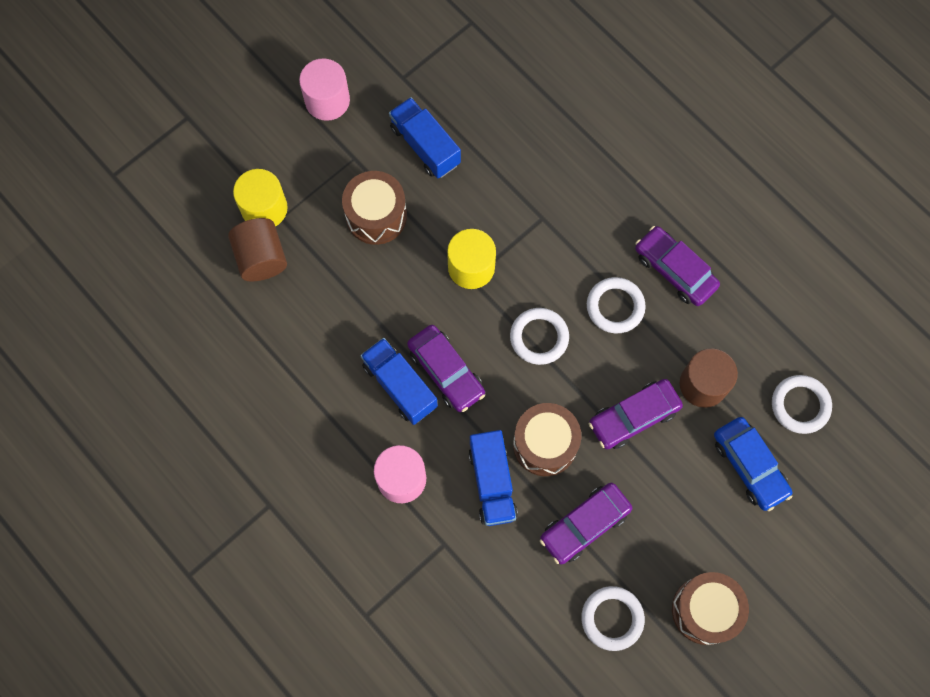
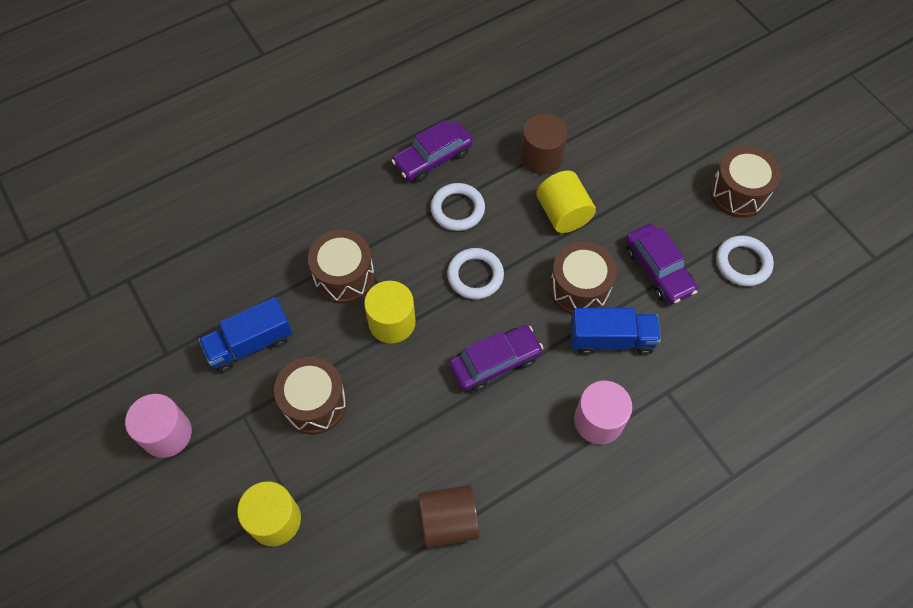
camera: 80 degrees left, 10 degrees down
(261, 258) = (332, 531): brown cylinder -> brown cylinder (448, 521)
(400, 386) = (502, 408): blue truck -> none
(513, 212) = (344, 276): none -> brown drum
(633, 417) = (563, 214): purple car -> yellow cylinder
(749, 466) = (617, 138): blue car -> none
(800, 405) = (570, 94): white ring -> none

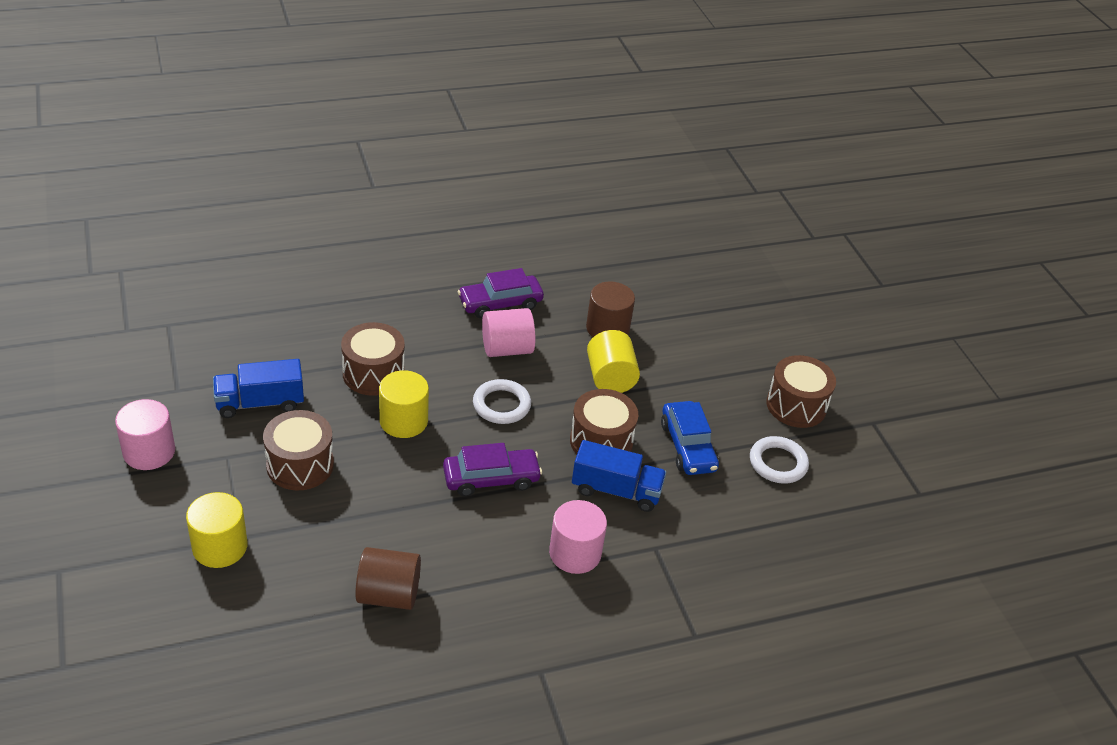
camera: 10 degrees right, 20 degrees down
(457, 209) = (507, 349): white ring -> pink cylinder
(658, 269) = (687, 446): purple car -> blue car

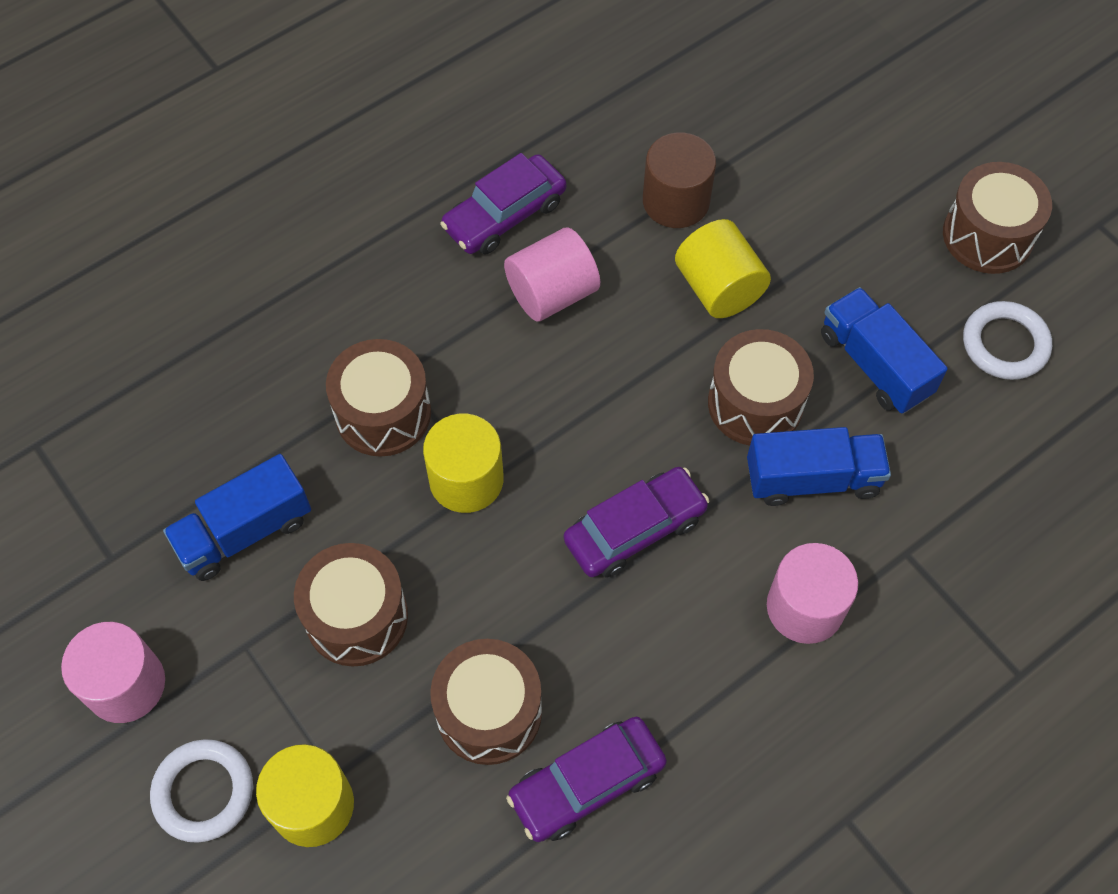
camera: 15 degrees left, 20 degrees up
(350, 538) = (489, 712): none -> brown drum
(388, 594) = (587, 783): brown cylinder -> purple car
(501, 405) = (590, 396): white ring -> white ring (203, 792)
(687, 446) = (874, 364): blue car -> blue truck

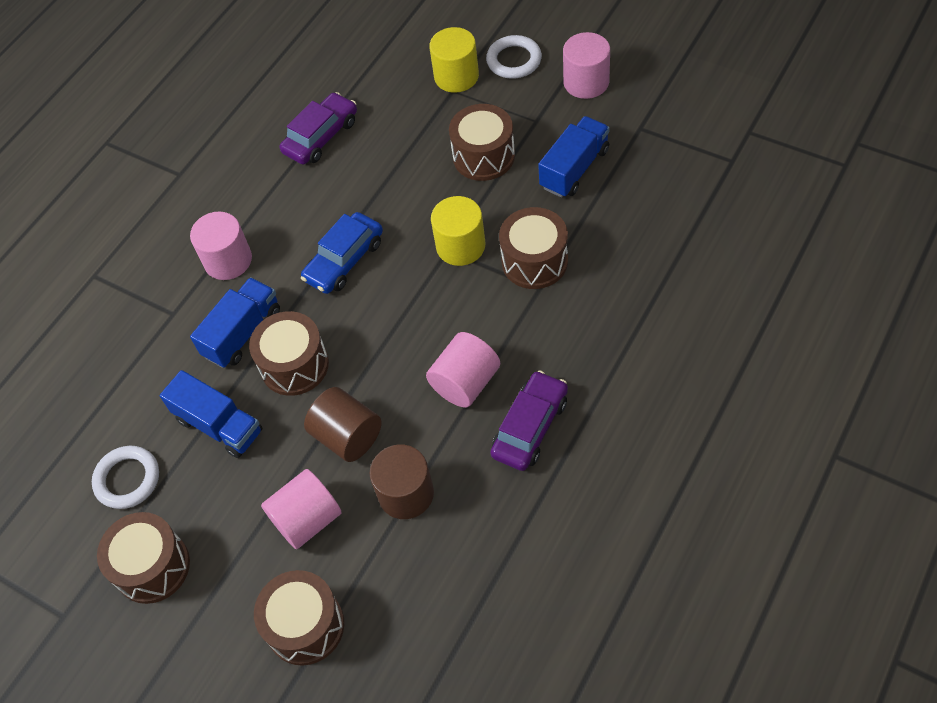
camera: 165 degrees right, 5 degrees down
(489, 712) = (387, 145): brown drum -> brown drum (305, 626)
(635, 529) = (344, 260): purple car -> blue car
(718, 288) = (347, 436): yellow cylinder -> brown cylinder
(796, 217) = (307, 519): none -> pink cylinder
(812, 479) = (242, 333): blue truck -> blue truck turned 150 degrees clockwise

